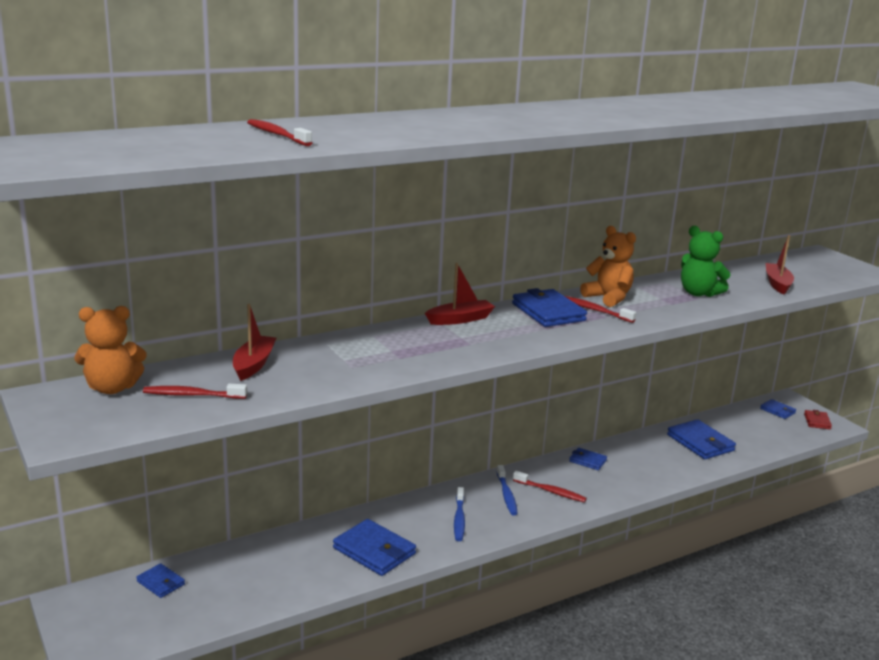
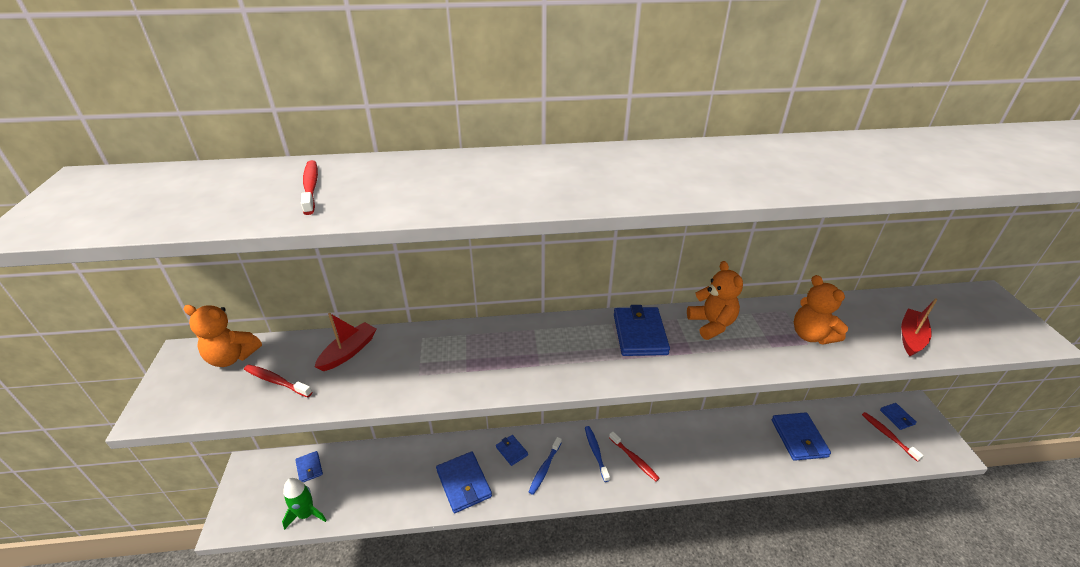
camera: 25 degrees right, 15 degrees up
(193, 621) = (306, 514): none -> green rocket
(460, 319) = (553, 328): red boat -> none
(506, 495) = (596, 452): blue toothbrush -> blue toothbrush turned 150 degrees clockwise
(587, 461) = (684, 432): blue wallet -> blue wallet (511, 451)
(595, 310) = (687, 341): red toothbrush -> red toothbrush (888, 435)
(698, 293) = (811, 335): green teddy bear -> orange teddy bear
(817, 421) = (934, 441): red wallet -> none

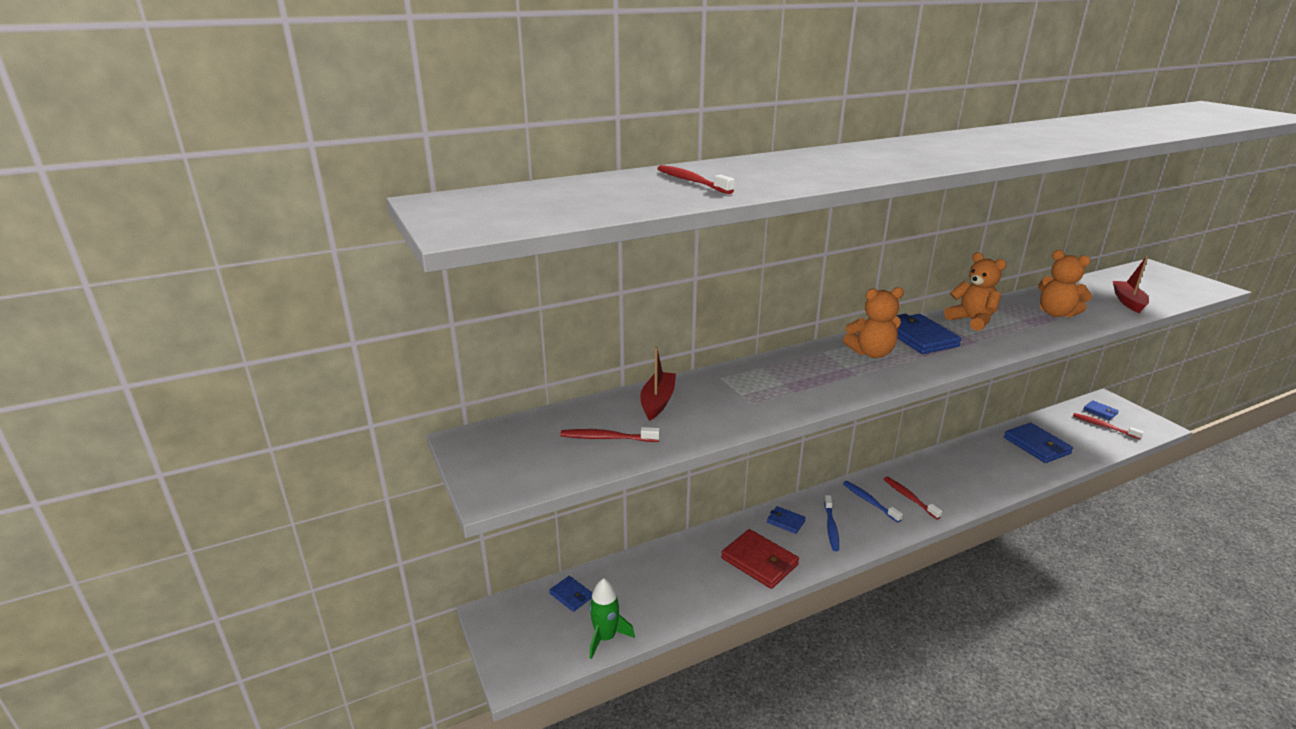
camera: 20 degrees left, 10 degrees down
(232, 357) = (530, 431): orange teddy bear -> orange teddy bear (871, 353)
(464, 483) = (759, 561): blue wallet -> red wallet
(634, 459) = (909, 498): red toothbrush -> red toothbrush turned 150 degrees counterclockwise

